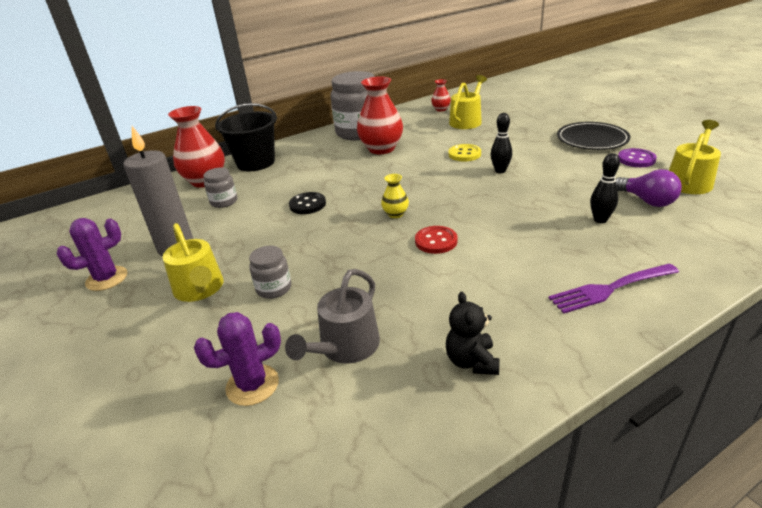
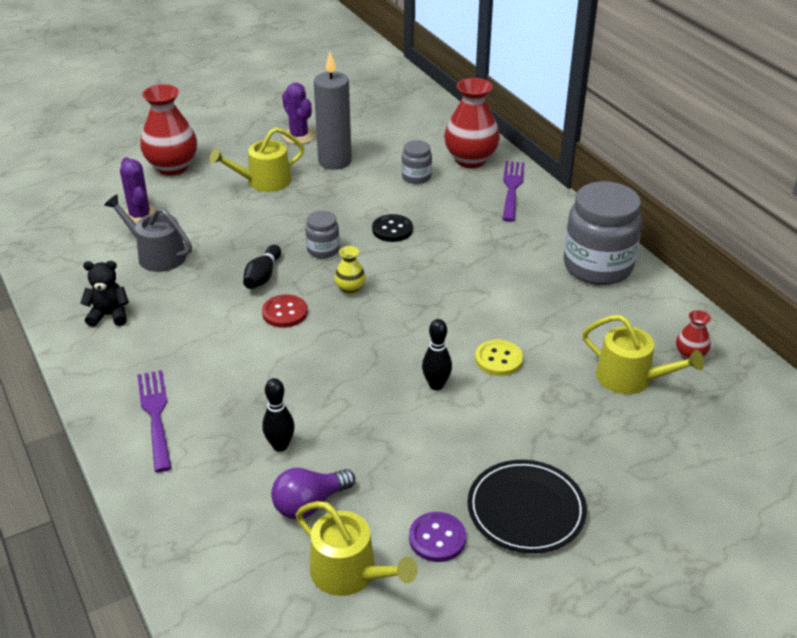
camera: 90 degrees right, 5 degrees up
(255, 162) = (512, 188): black bucket -> purple fork
(274, 288) = (248, 218): grey jar -> grey jar (323, 250)
(381, 149) = (533, 285): red vase -> red vase (172, 167)
(381, 262) = (263, 276): none -> black bowling pin

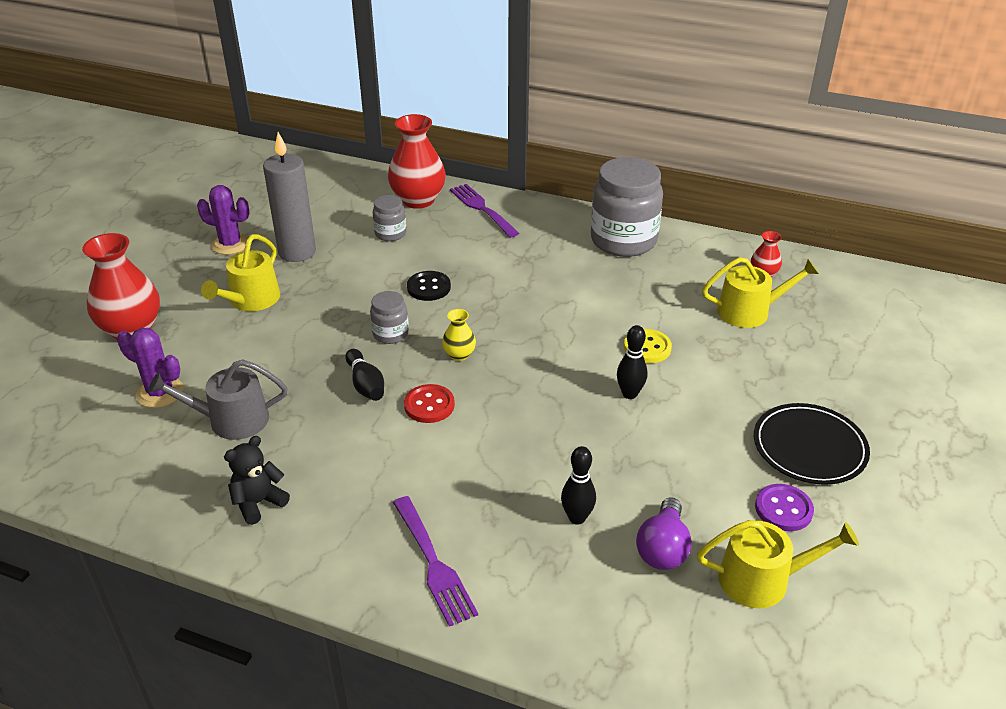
camera: 40 degrees left, 0 degrees up
(155, 415) = (433, 564): purple fork -> purple fork turned 150 degrees counterclockwise

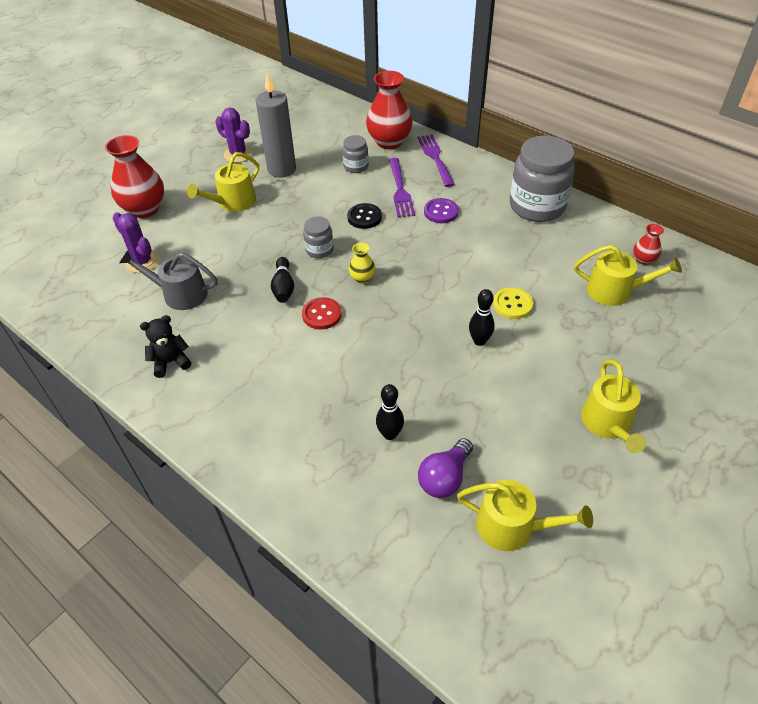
camera: 20 degrees right, 10 degrees up
(433, 564) = (268, 442): purple fork -> purple fork (400, 190)
(783, 509) = (559, 471): purple button -> purple button (441, 212)
(809, 447) = (608, 423): black plate -> yellow watering can

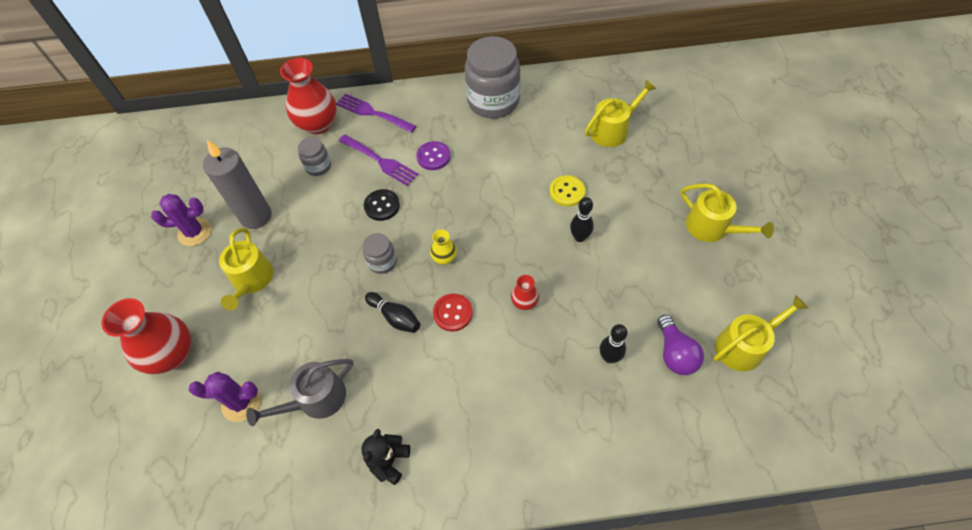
camera: 45 degrees left, 10 degrees up
(643, 259) = (602, 93): red vase -> red vase (524, 302)

